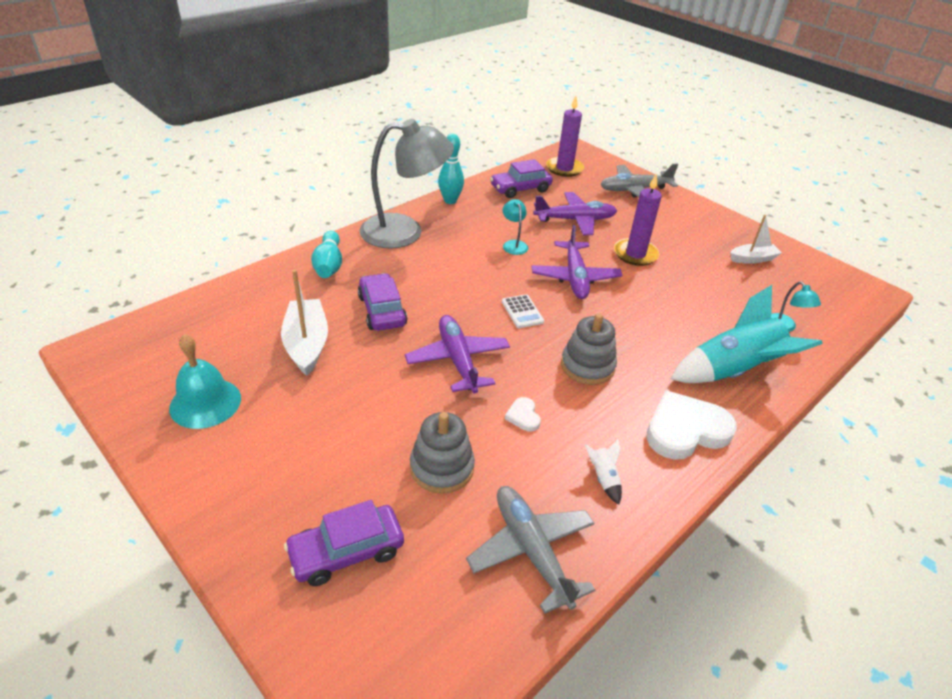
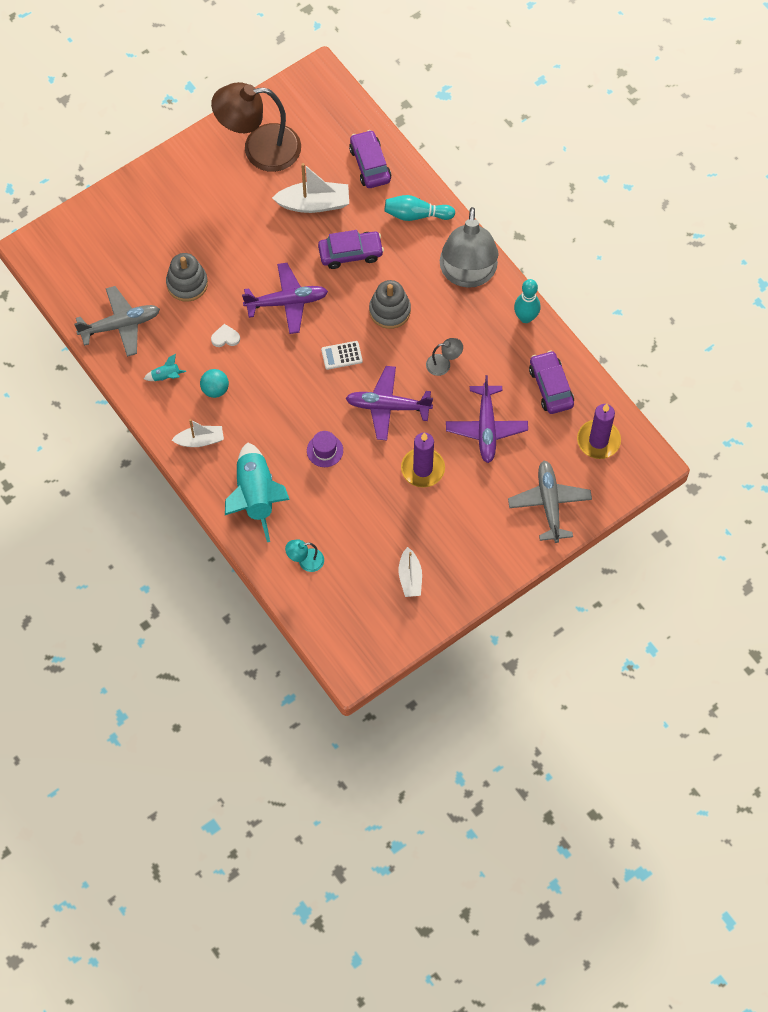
camera: 100 degrees right, 25 degrees up
(205, 403) = (259, 149): turquoise bell -> brown lamp
(346, 552) = (134, 232): purple car -> purple car (370, 164)
(513, 244) = (443, 364): turquoise lamp -> grey lamp
(587, 366) = (271, 390): grey stacking toy -> grey stacking toy (389, 310)
(603, 478) = (166, 376): white rocket -> turquoise rocket
(605, 420) = (215, 389): none -> turquoise ball
(646, 319) = (325, 450): none -> purple hat
(685, 430) = (200, 440): white heart -> white boat

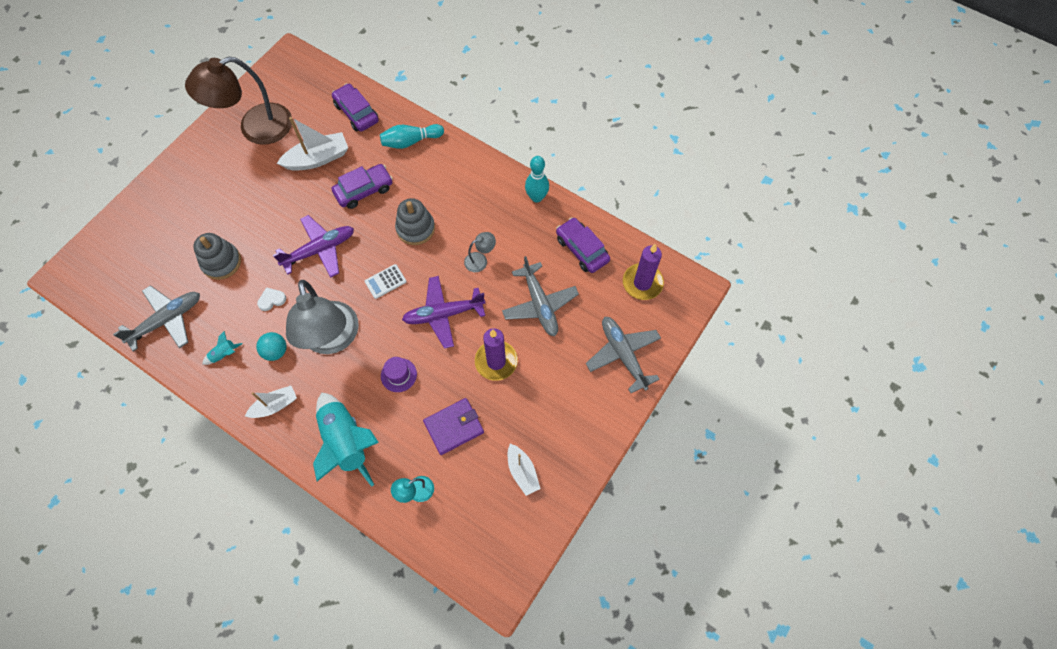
camera: 20 degrees left, 0 degrees up
(360, 516) = (454, 427): none -> purple wallet
(467, 274) = (473, 177): grey lamp -> grey lamp (332, 339)
(486, 428) = (540, 304): purple plane -> grey plane

